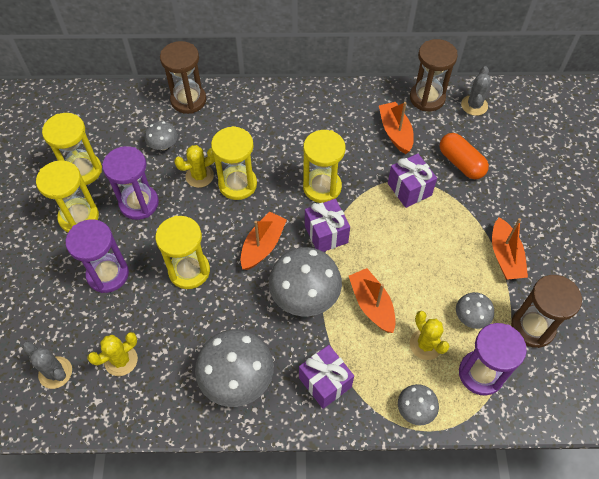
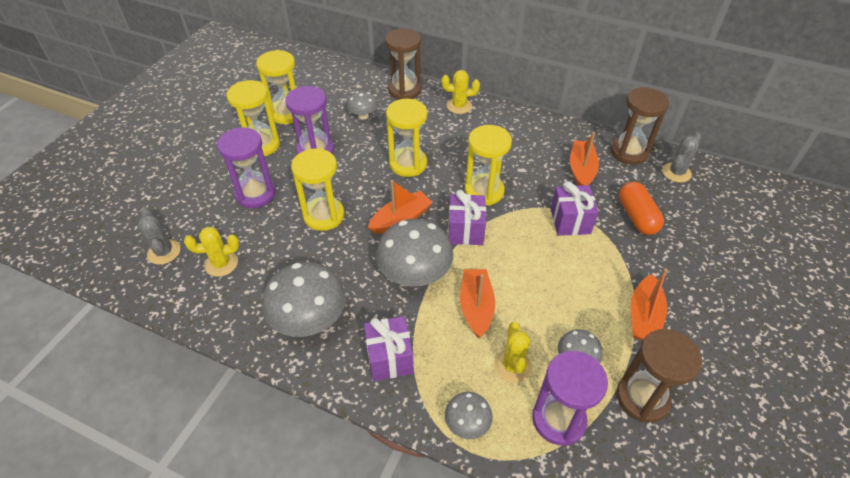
camera: 25 degrees right, 10 degrees down
(199, 176) = (379, 147): yellow cactus -> yellow cactus (459, 106)

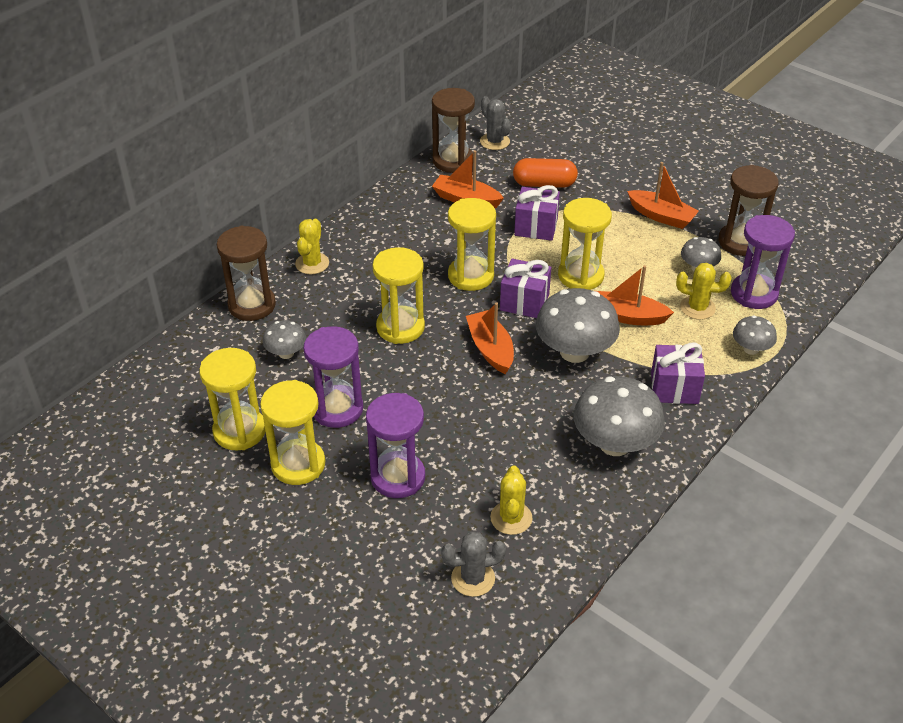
camera: 75 degrees left, 5 degrees down
(324, 216) = (461, 414): yellow hourglass -> yellow hourglass (580, 276)

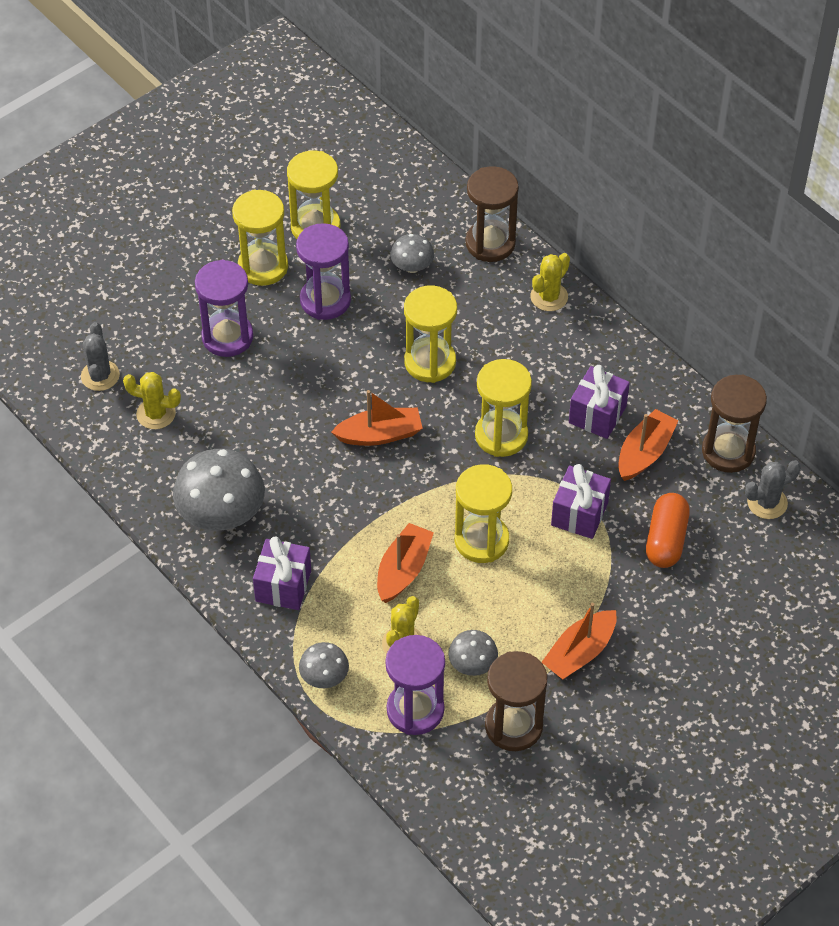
camera: 100 degrees right, 10 degrees up
(312, 263) = (549, 297): yellow cactus -> yellow cactus turned 75 degrees counterclockwise
(524, 302) = (447, 478): purple gift -> purple gift (597, 414)
(574, 352) = (358, 508): grey mushroom -> none

